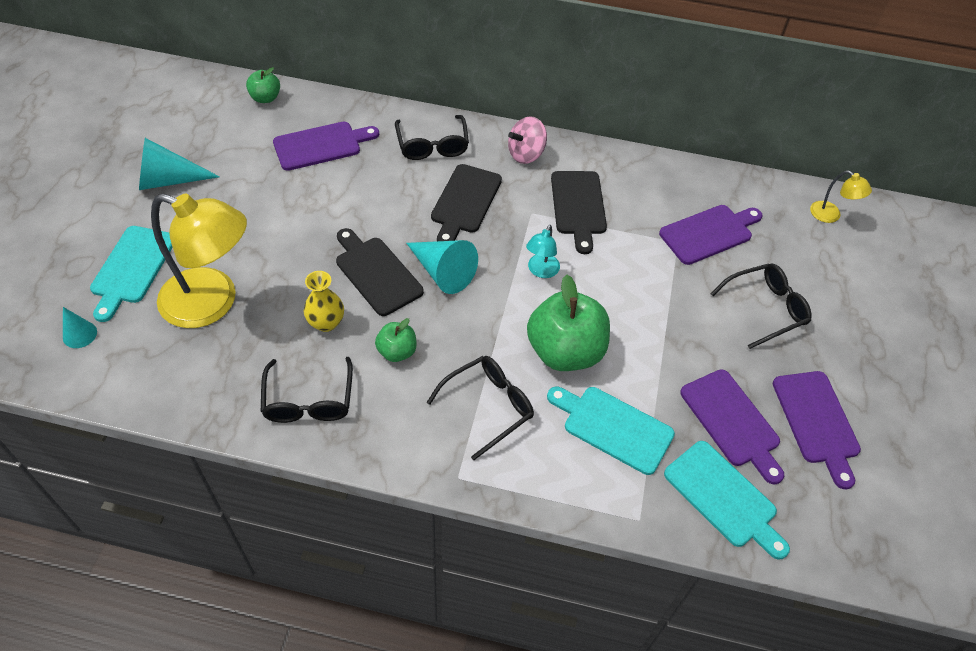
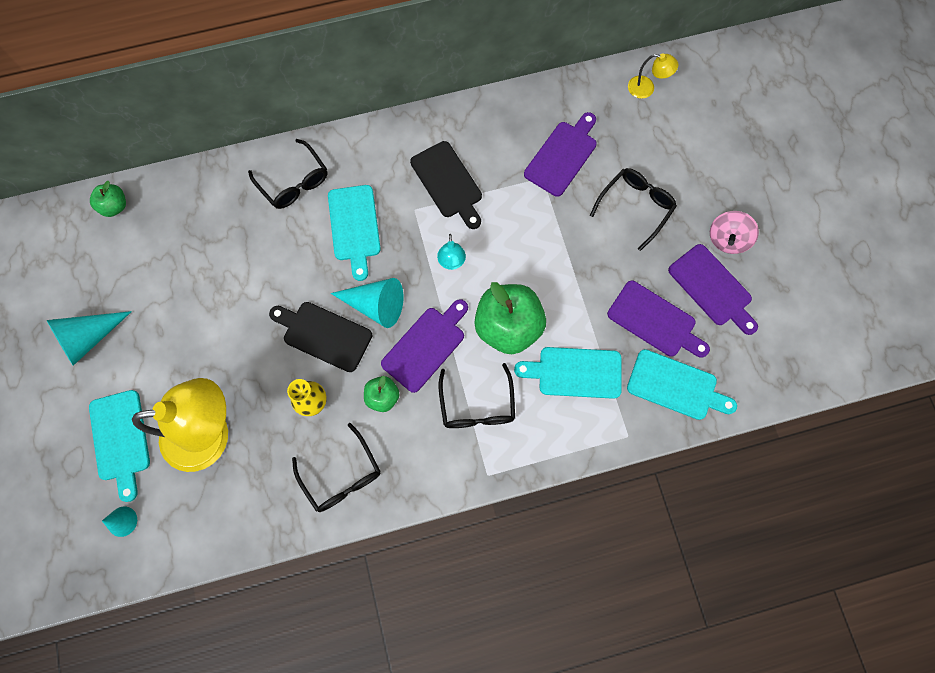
camera: 25 degrees left, 20 degrees up
(321, 145) = (198, 232): purple cutting board -> purple cutting board (426, 346)
(465, 202) = (354, 227): black cutting board -> turquoise cutting board
(488, 406) = (477, 405): black glasses -> black glasses turned 150 degrees clockwise
(526, 154) = (377, 150): pink spinning top -> pink spinning top (727, 239)

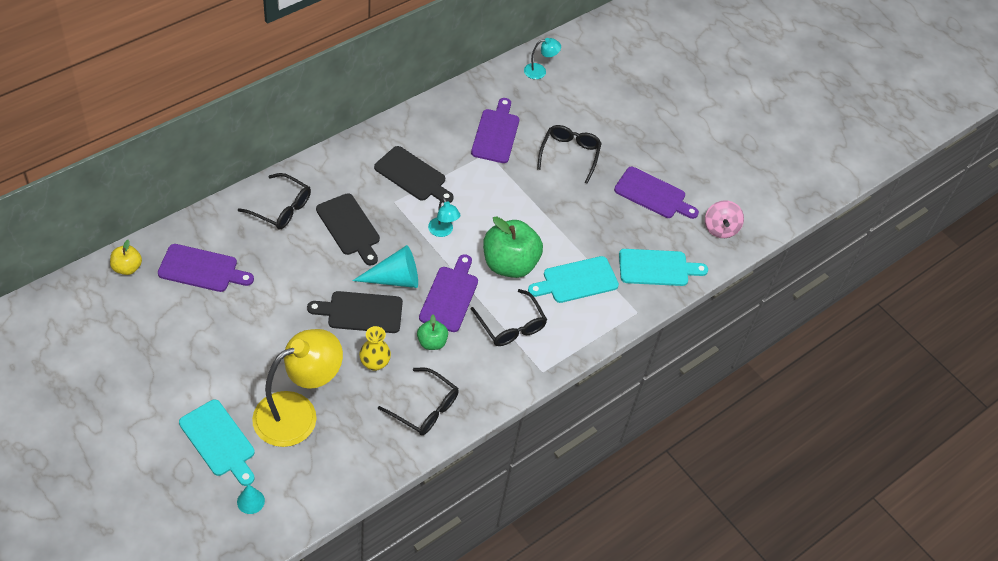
camera: 30 degrees left, 20 degrees down
(89, 338) = (152, 374): turquoise cone -> none
(115, 206) = (127, 268): green apple -> yellow apple
(354, 227) = (349, 227): turquoise cutting board -> black cutting board
(646, 88) = (540, 71): yellow lamp -> turquoise lamp
(655, 321) = (621, 228): purple cutting board -> purple cutting board (202, 269)
(727, 239) = (648, 159): pink spinning top -> pink spinning top (720, 228)

